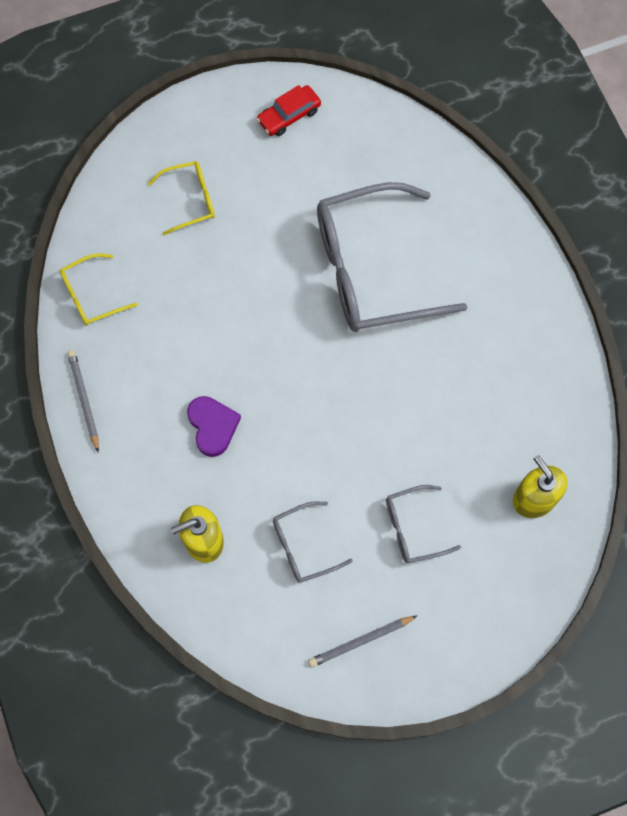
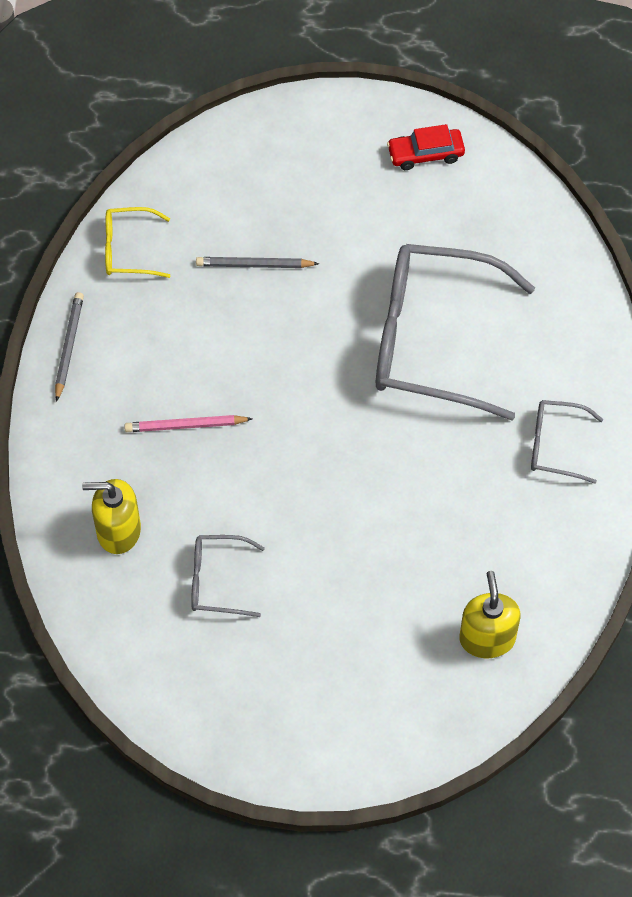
camera: 25 degrees right, 10 degrees down
(190, 200) = (278, 197): yellow glasses -> none
(212, 426) = (185, 426): purple heart -> pink pencil
(360, 641) = (227, 698): grey pencil -> grey pencil (254, 265)
(413, 528) = (341, 612): grey glasses -> grey glasses (555, 445)

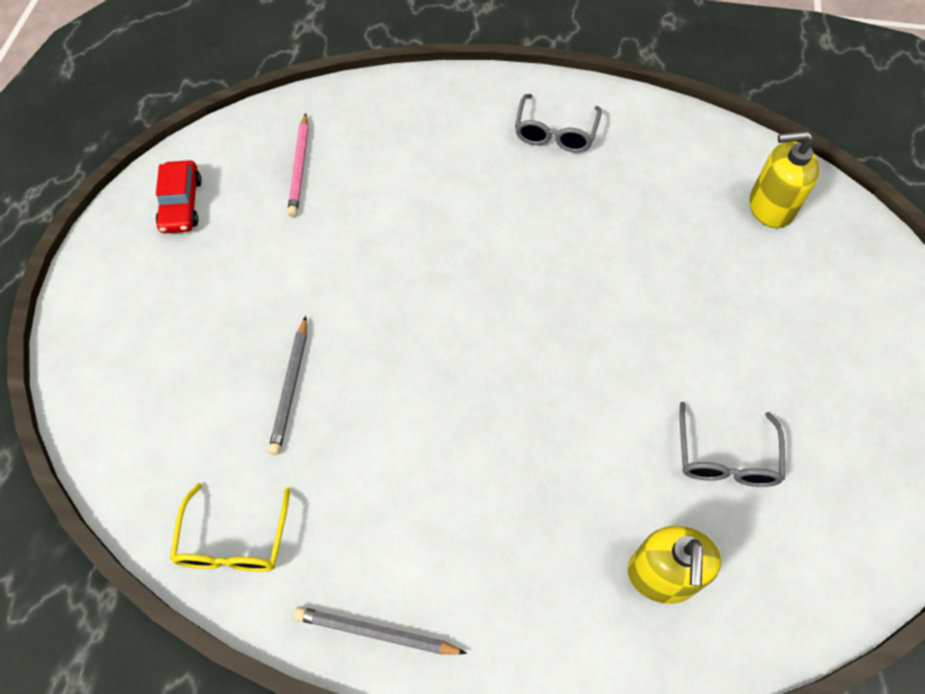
camera: 85 degrees left, 0 degrees up
(185, 426) = (512, 482): pink pencil -> pink pencil (300, 168)
(432, 340) = (422, 220): grey glasses -> none

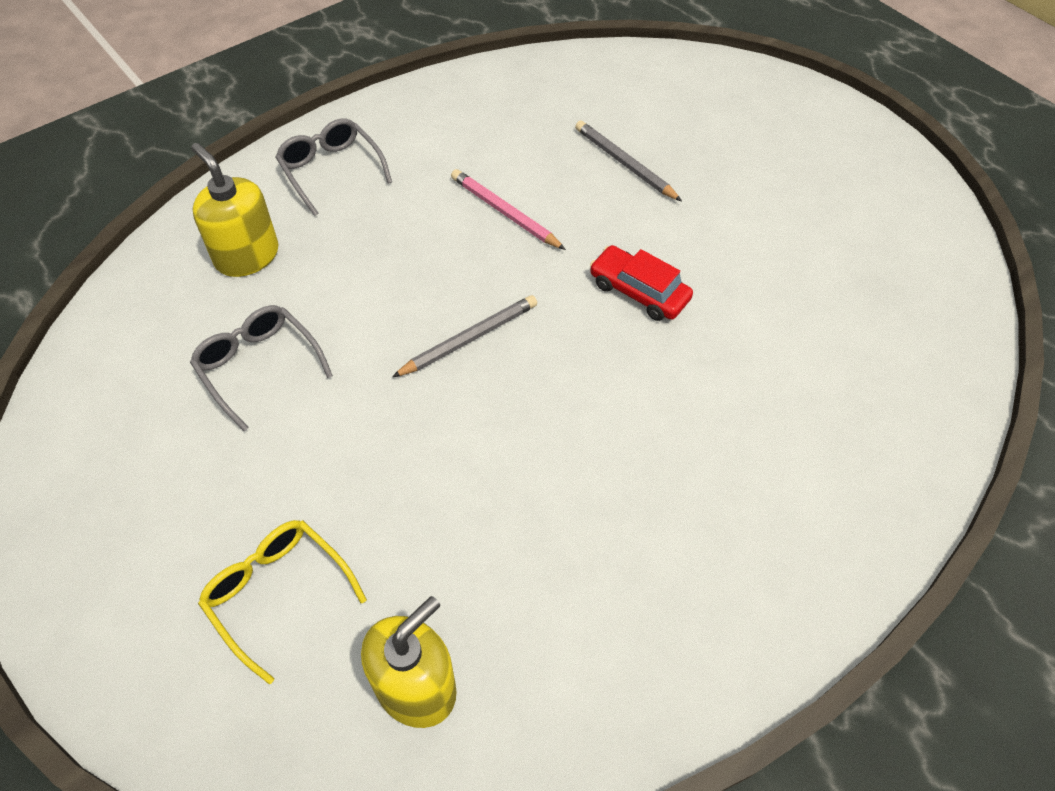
camera: 130 degrees right, 5 degrees down
(181, 204) = (888, 198): red car -> red car (638, 291)
(234, 542) = (538, 83): yellow glasses -> yellow glasses (277, 593)
(300, 168) = (870, 296): pink pencil -> pink pencil (504, 212)
(375, 633) = (404, 107): grey pencil -> grey pencil (469, 338)
(555, 133) = (736, 553): grey glasses -> grey glasses (331, 170)

